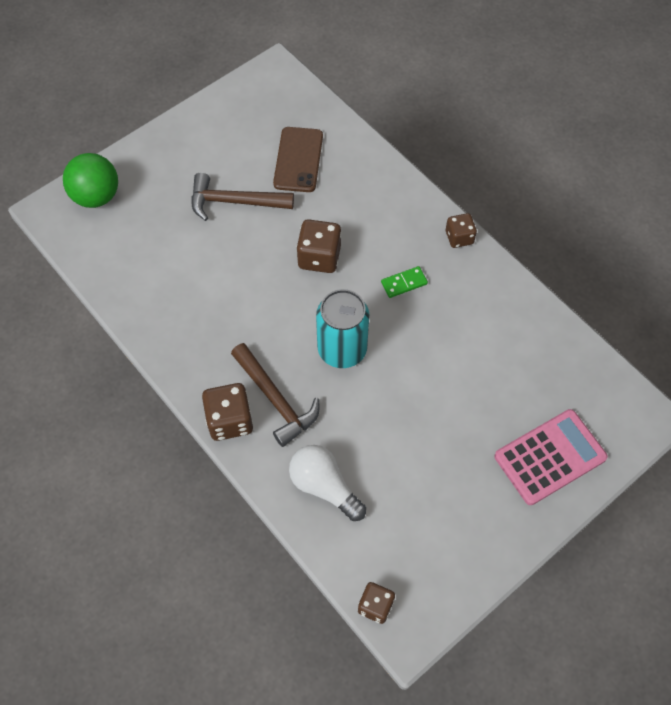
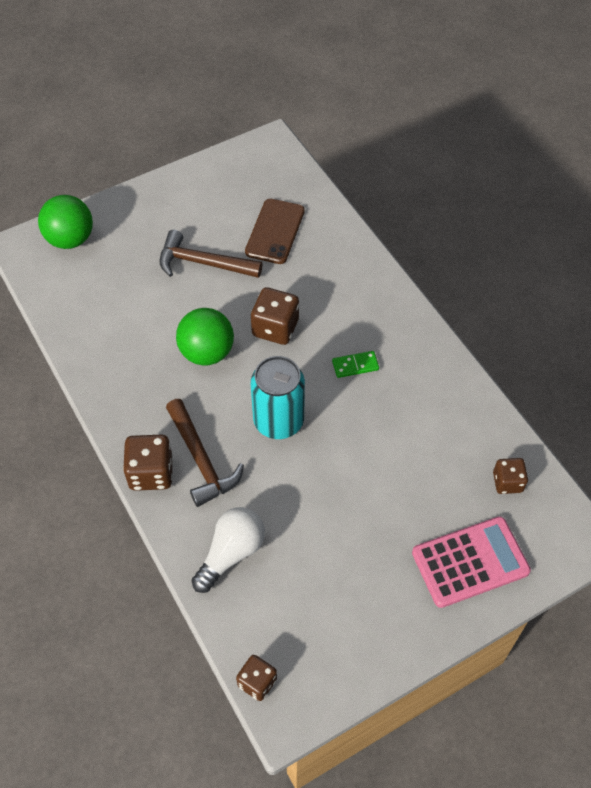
camera: 10 degrees right, 5 degrees down
(258, 292) = (207, 352): none -> green ball
(324, 486) = (231, 553): white light bulb -> white light bulb turned 75 degrees clockwise
(459, 237) = (421, 329): brown dice -> brown dice (507, 482)

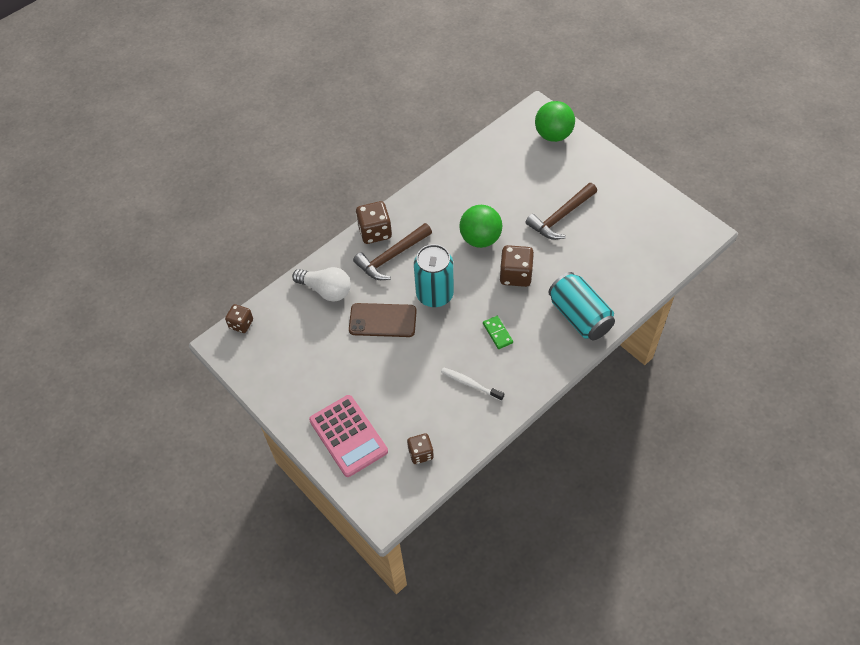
camera: 80 degrees right, 0 degrees up
(203, 263) = (560, 217): brown hammer -> brown hammer turned 135 degrees counterclockwise
(275, 231) = (609, 255): brown phone -> brown phone (382, 320)
(352, 280) = (579, 316): none -> turquoise can
(420, 409) = (470, 384): none -> white toothbrush

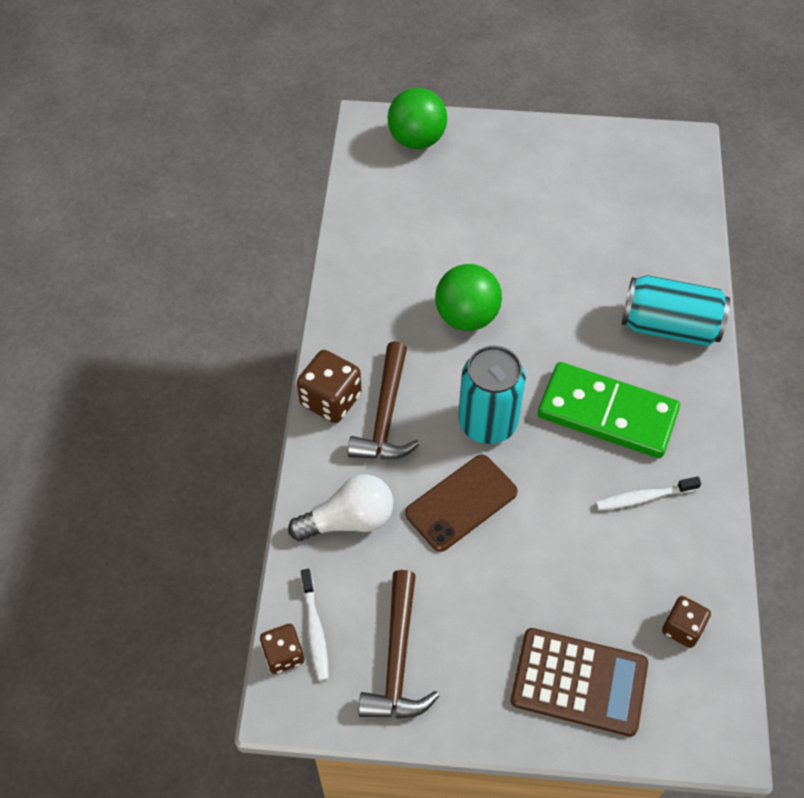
camera: 45 degrees left, 0 degrees up
(264, 324) = (315, 630): none -> white toothbrush
(348, 436) = (579, 682): pink calculator -> brown calculator
(497, 333) = (607, 413): green domino -> green domino, size x2.45
(515, 275) = (552, 330): brown dice -> none
(560, 217) = (527, 228): brown hammer -> brown hammer (397, 659)

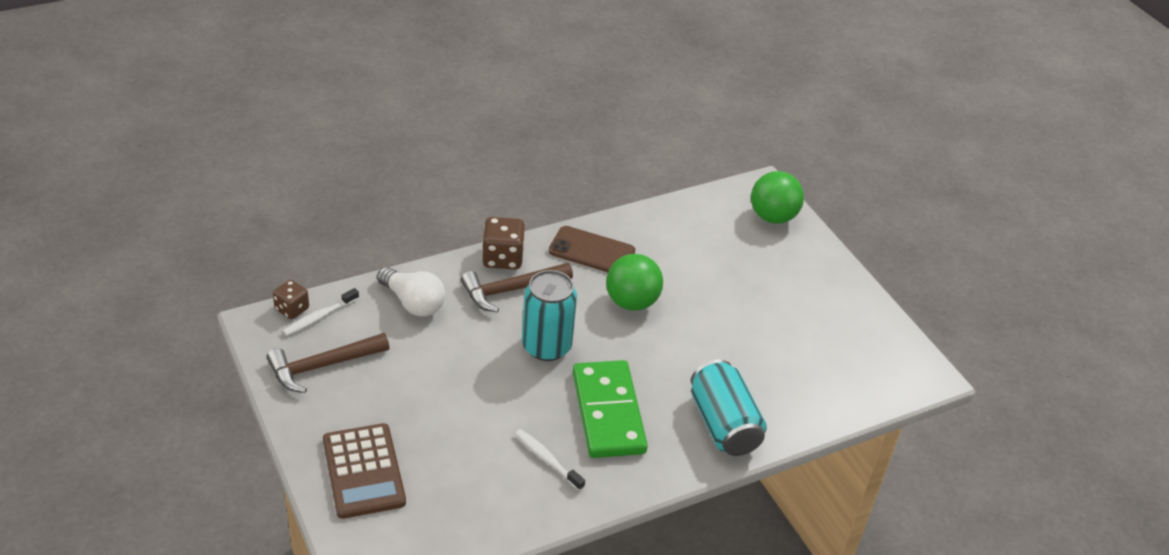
camera: 55 degrees right, 15 degrees down
(461, 503) = (468, 356): brown phone -> brown phone (591, 251)
(682, 628) = (446, 520): brown dice -> none

